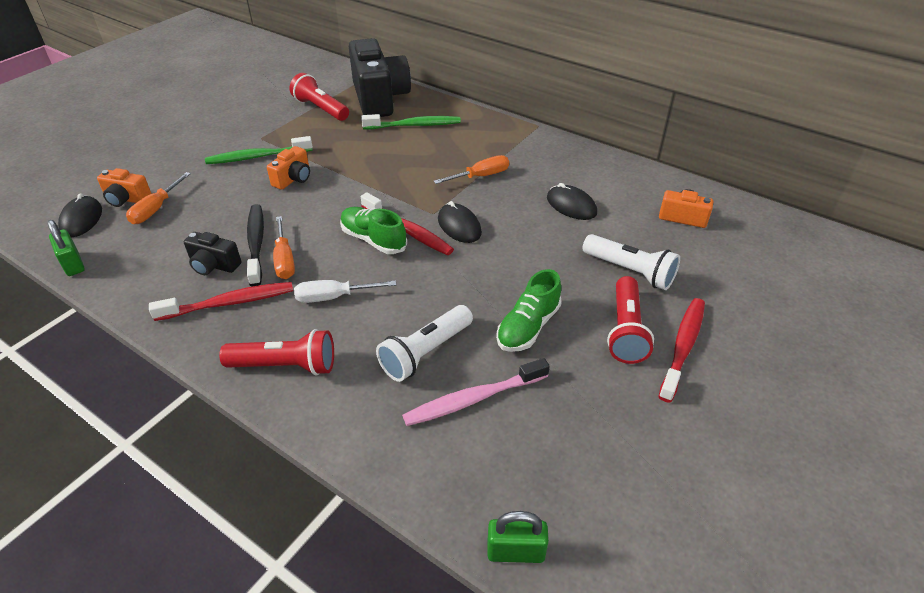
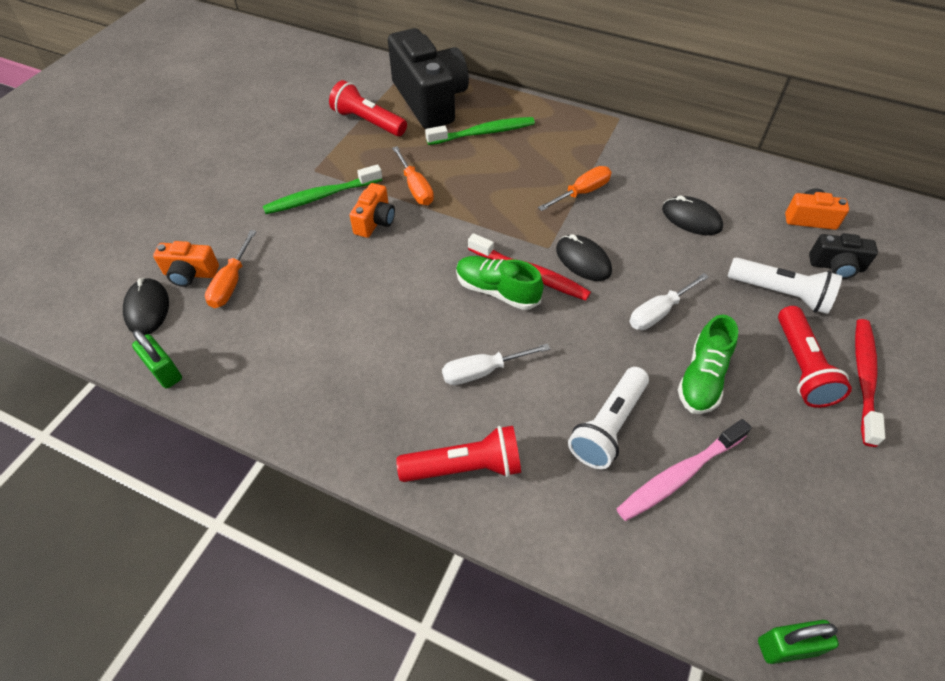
camera: 10 degrees left, 10 degrees up
(214, 265) = (331, 349): black camera -> black camera (836, 266)
(228, 303) = (368, 396): red toothbrush -> none
(256, 244) = (368, 314): black toothbrush -> none
(284, 260) = (409, 331): orange screwdriver -> orange screwdriver (416, 188)
(509, 272) = (658, 312): none -> white screwdriver

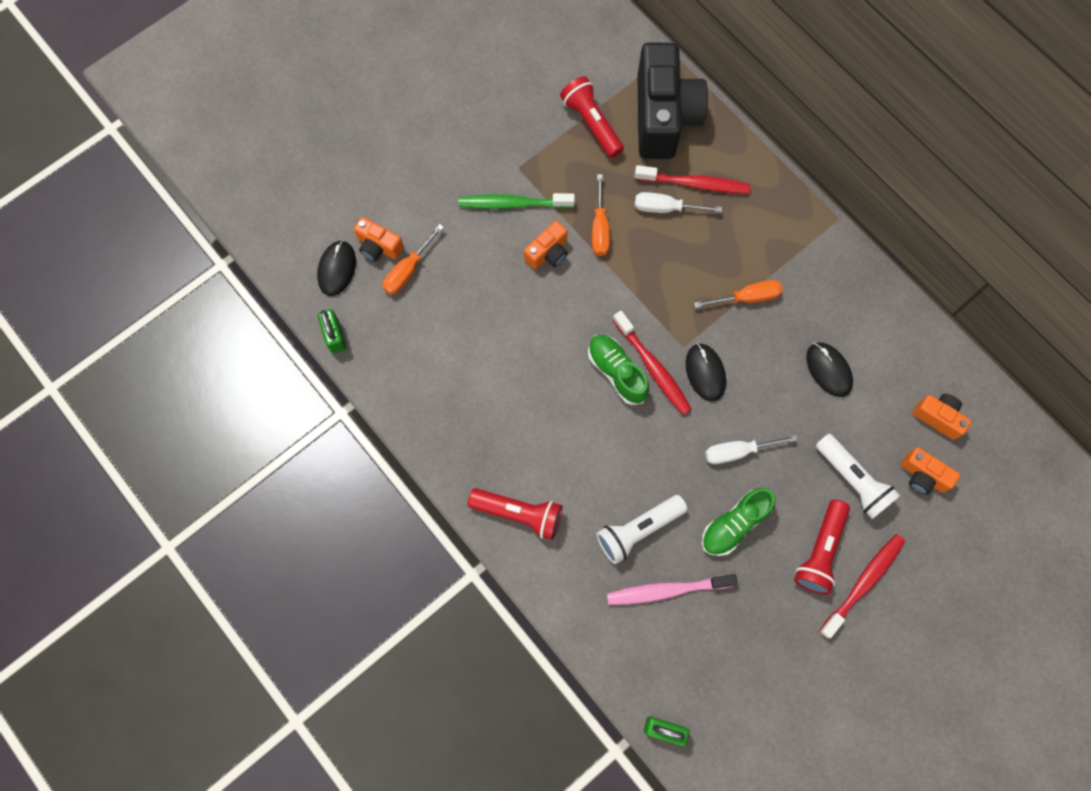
camera: 25 degrees right, 20 degrees up
(482, 371) = (568, 442): white screwdriver -> white screwdriver (665, 208)
(483, 133) = (694, 184): green toothbrush -> red toothbrush
(836, 266) = (922, 476): black camera -> orange camera

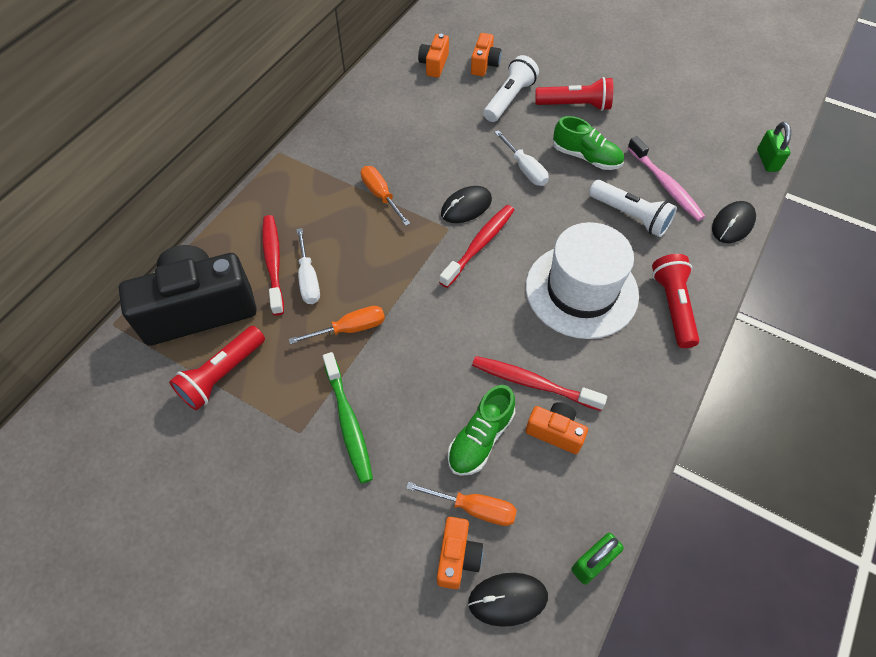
camera: 110 degrees left, 15 degrees down
(548, 253) = (396, 367): orange camera -> orange camera (555, 432)
(567, 438) = (581, 290): none -> white hat
(616, 372) = (498, 271): green shoe -> green shoe (480, 438)
(828, 370) = (425, 130): black mouse -> black mouse (732, 224)
(862, 584) = (584, 79): red toothbrush -> red toothbrush (534, 383)

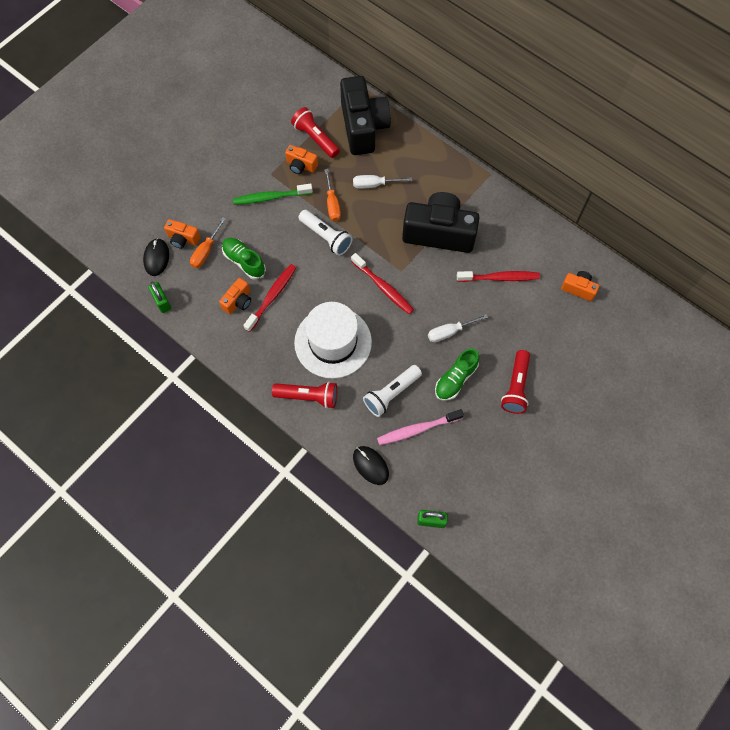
camera: 100 degrees right, 10 degrees up
(273, 263) = (390, 166): red toothbrush -> red toothbrush (499, 278)
(380, 195) = (439, 233): orange screwdriver -> black camera
(466, 207) = (419, 285): black mouse -> none
(484, 64) = (575, 327): orange camera -> orange camera (301, 165)
(509, 99) = (529, 338): white flashlight -> white flashlight (326, 237)

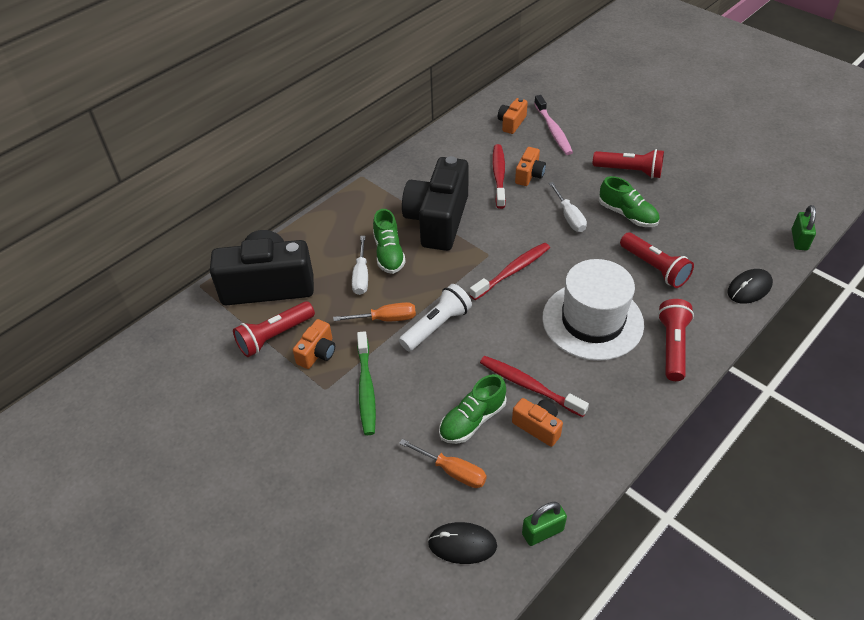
camera: 85 degrees left, 20 degrees down
(183, 239) = (429, 505): orange camera -> orange camera (529, 175)
(391, 393) = (654, 268): white flashlight -> red flashlight
(399, 201) = (389, 253): none -> green shoe
(418, 429) = (694, 247): pink toothbrush -> pink toothbrush (553, 130)

